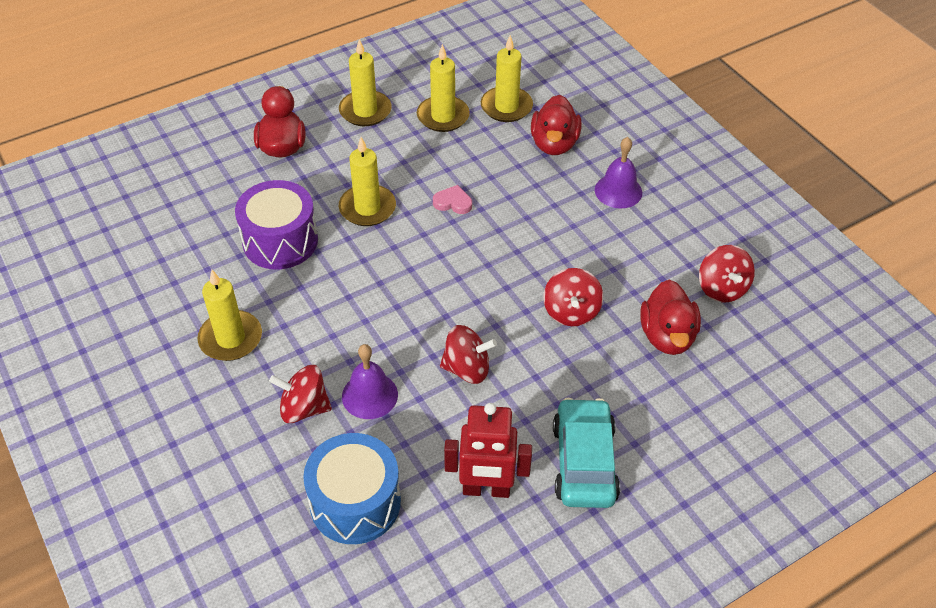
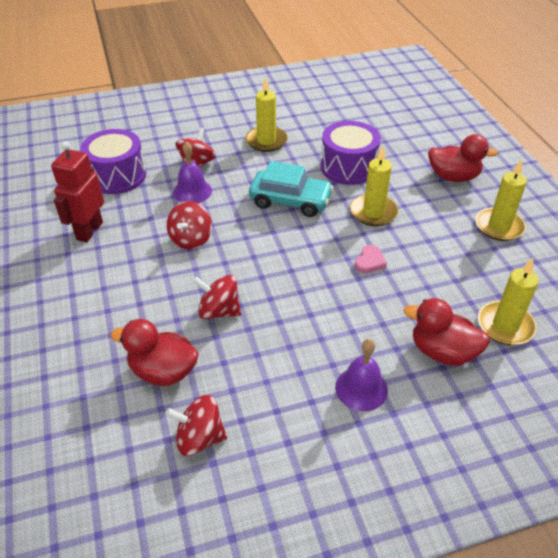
camera: 105 degrees right, 5 degrees down
(355, 502) = (117, 176): blue drum -> purple drum
(443, 116) = (490, 275): yellow candle -> none
(584, 462) = (77, 284): turquoise car -> turquoise car (290, 201)

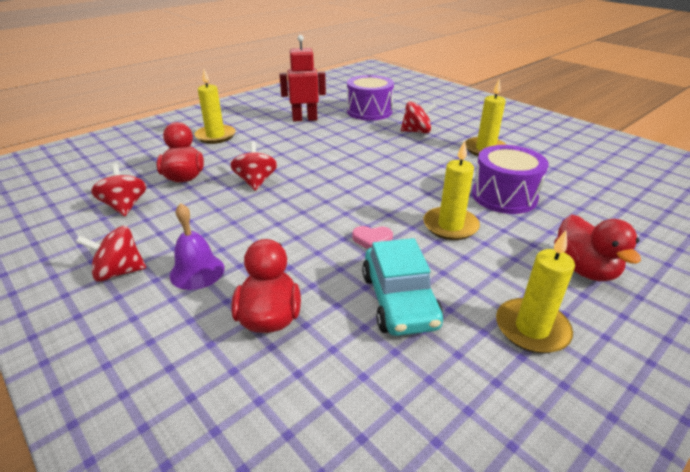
camera: 65 degrees right, 10 degrees down
(191, 239) = (326, 152): red spinning top -> red spinning top (119, 272)
(192, 191) = (382, 138): purple bell -> none
(290, 201) = (417, 179): turquoise car -> turquoise car (399, 300)
(505, 325) = (342, 366): yellow candle -> yellow candle (215, 136)

